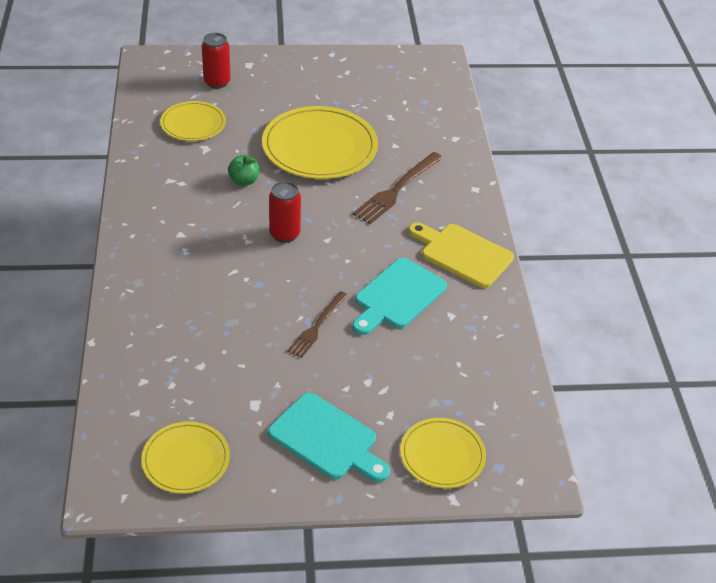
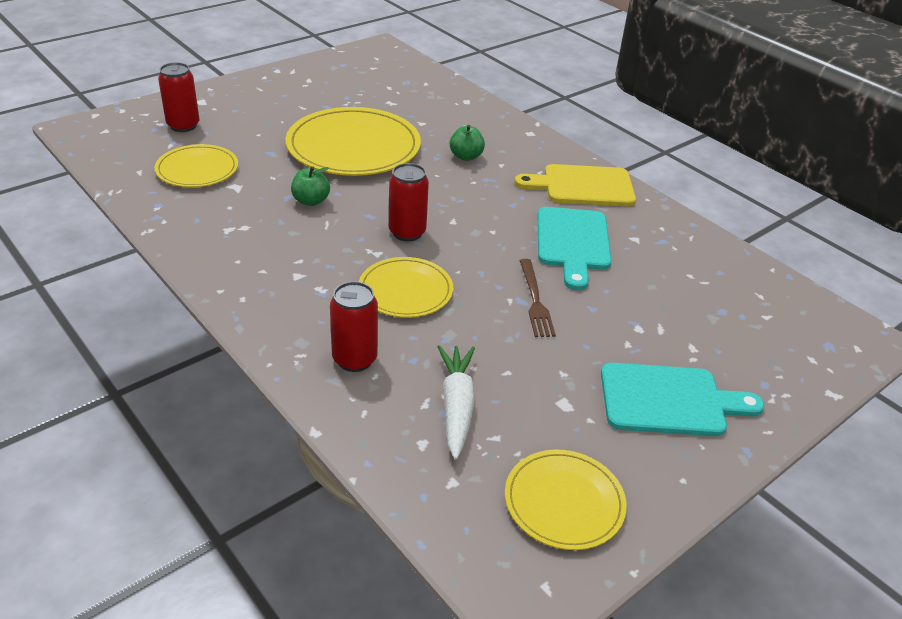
camera: 35 degrees left, 5 degrees down
(158, 309) = (354, 359): none -> red can
(187, 369) = (456, 406): none -> white carrot
(397, 189) = (466, 156): brown fork -> green apple
(442, 455) = (776, 360): yellow plate -> yellow plate (405, 290)

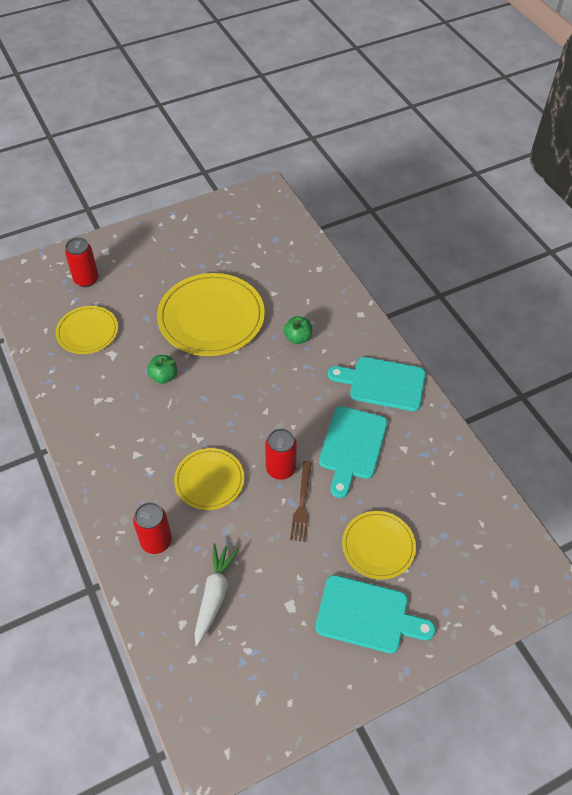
camera: 15 degrees right, 15 degrees up
(407, 232) = (227, 419): red can -> red can (280, 469)
(564, 502) = (261, 689): yellow plate -> yellow plate (378, 546)
(583, 186) = (383, 383): yellow cutting board -> turquoise cutting board

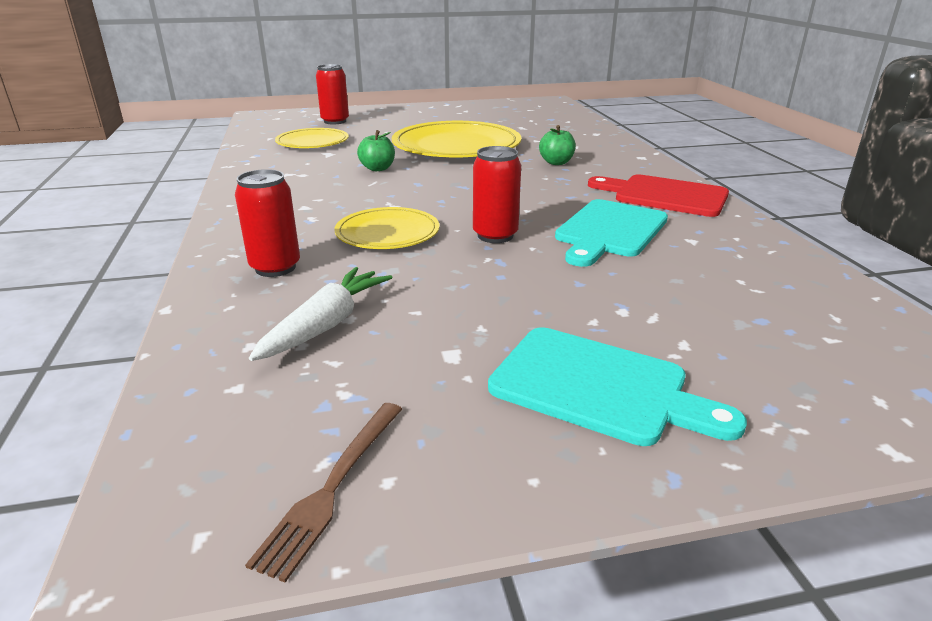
camera: 15 degrees right, 25 degrees down
(302, 503) = (516, 264): brown fork -> brown fork (333, 486)
(378, 546) = (635, 315): yellow plate -> none
(383, 383) = (665, 196): turquoise cutting board -> red cutting board

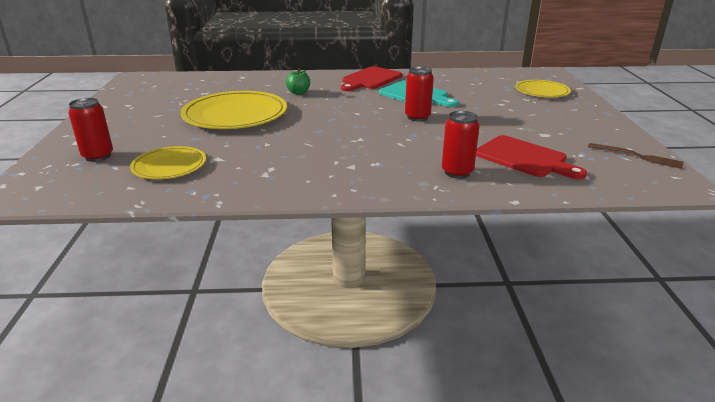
camera: 80 degrees left, 0 degrees up
(326, 324) = (524, 158): white carrot -> red cutting board
(377, 168) = (275, 141): green apple -> none
(387, 233) = (407, 142): yellow plate -> yellow plate (542, 91)
(598, 387) = (560, 114): turquoise cutting board -> none

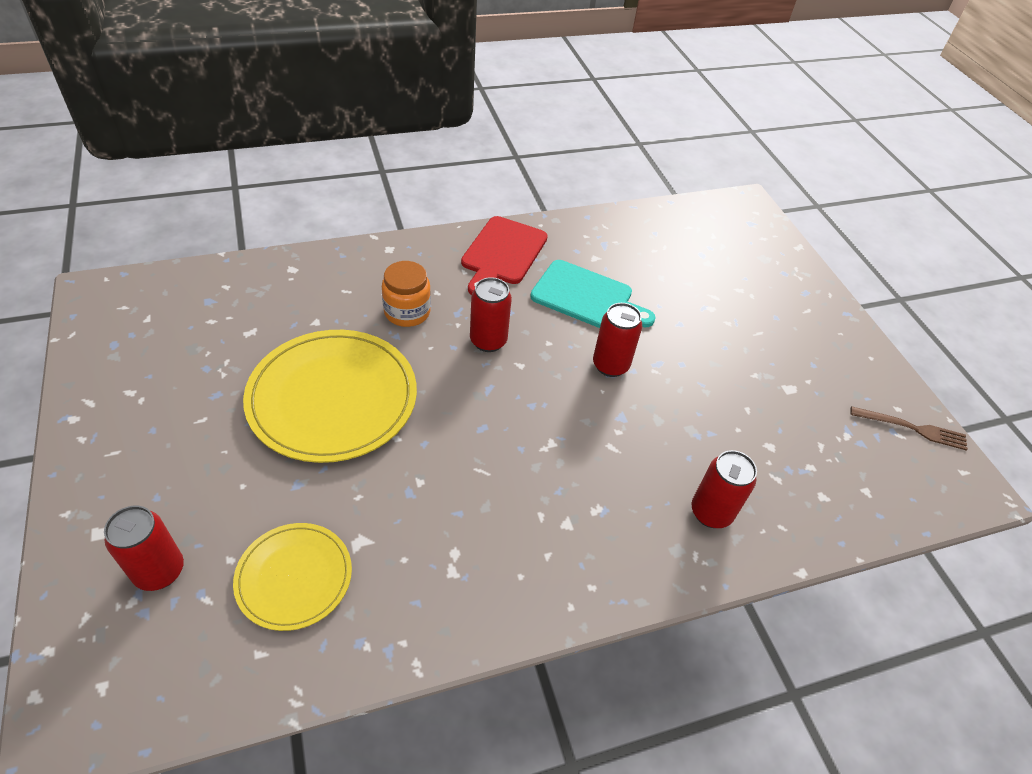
camera: 20 degrees left, 20 degrees up
(298, 93) = (407, 312): green apple -> orange jar
(342, 104) = (488, 341): none -> red can
(524, 158) = (782, 458): red cutting board -> none
(542, 91) = (753, 263): yellow plate -> none

